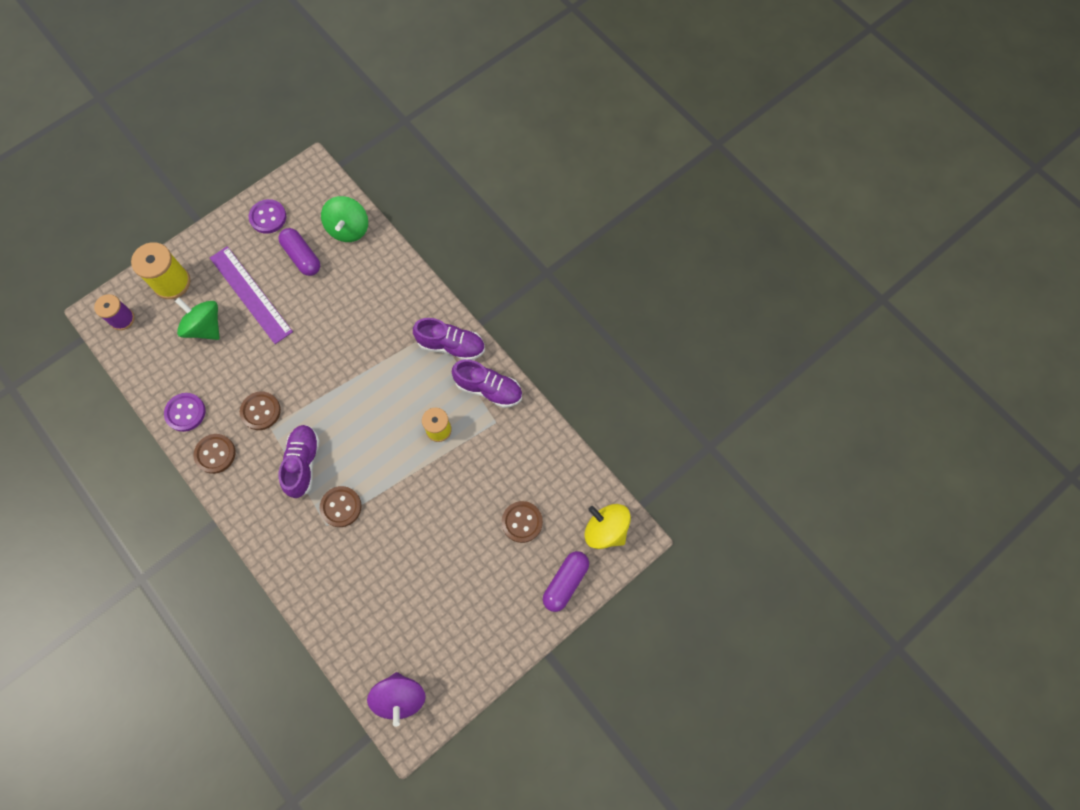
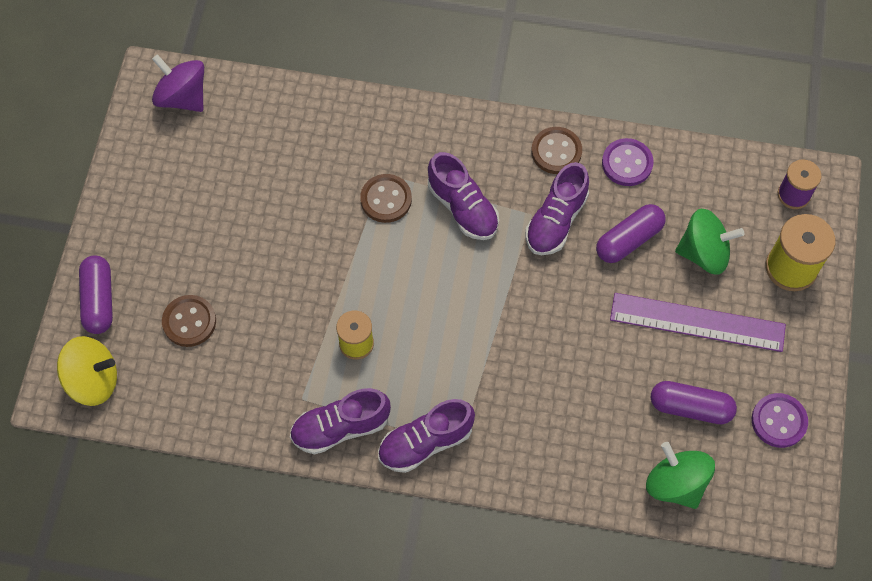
camera: 140 degrees right, 5 degrees down
(235, 367) = (629, 240): none -> purple capsule
(261, 411) = (556, 220): brown button -> purple shoe

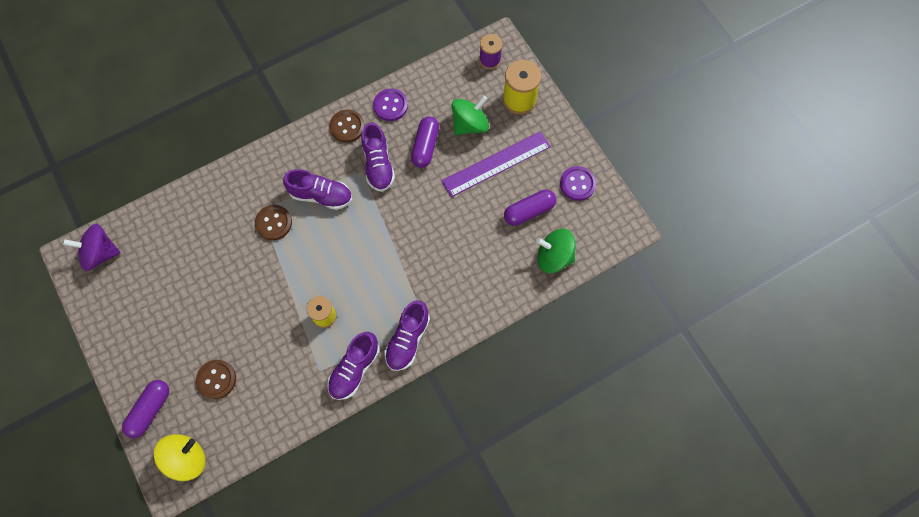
camera: 40 degrees left, 5 degrees up
(99, 300) = (150, 410): purple capsule -> purple capsule turned 75 degrees clockwise

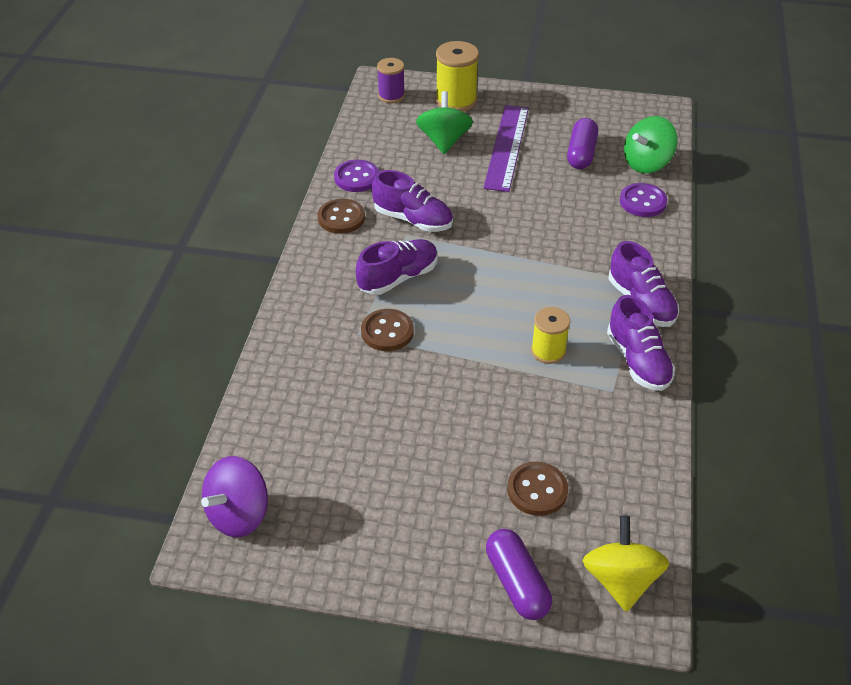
camera: 50 degrees left, 25 degrees down
(425, 146) = (432, 179): purple capsule -> none
(577, 184) = (585, 113): purple button -> purple button (642, 202)

